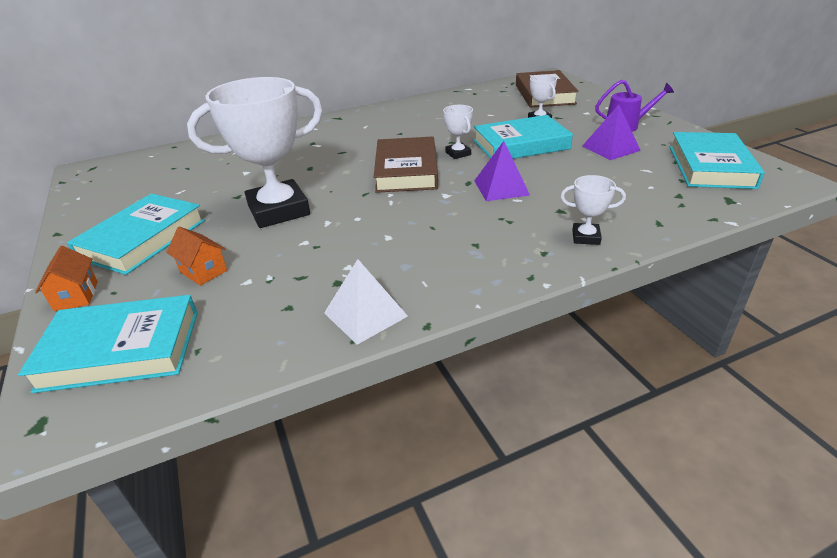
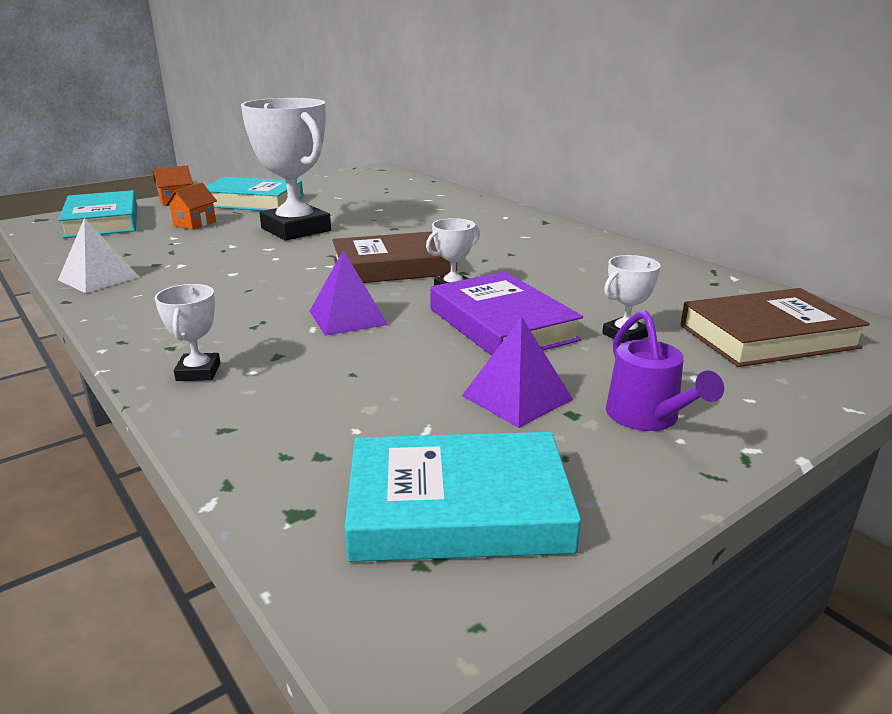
camera: 75 degrees right, 10 degrees down
(521, 144) = (501, 324): turquoise book -> purple book

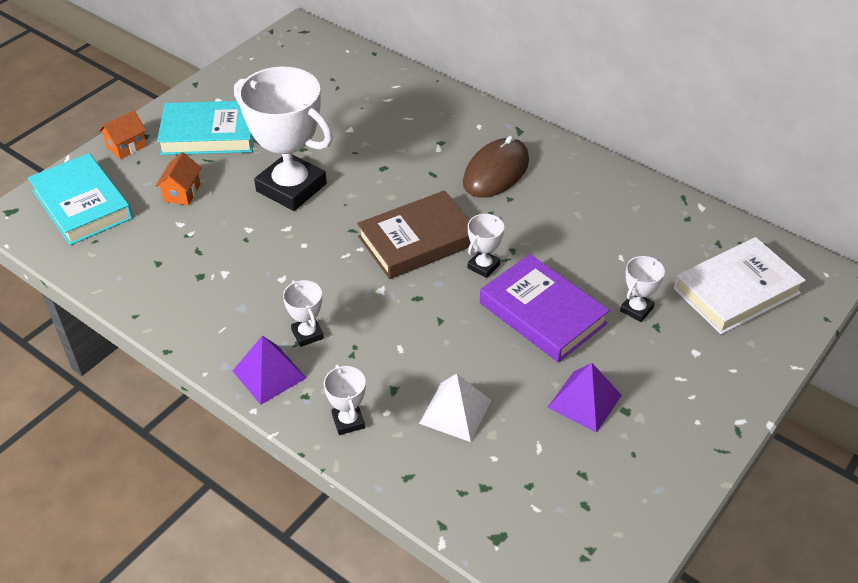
camera: 15 degrees left, 20 degrees up
(99, 278) = (166, 310): white pyramid -> white pyramid (455, 411)
(220, 307) = (307, 334): none -> white trophy
(347, 318) = (420, 328): purple pyramid -> purple pyramid (269, 374)
(458, 508) = (587, 511): turquoise book -> none
(506, 239) = (496, 171): none -> brown mouse
(648, 418) = (673, 404): purple watering can -> none
(767, 336) = (736, 291): brown book -> white book

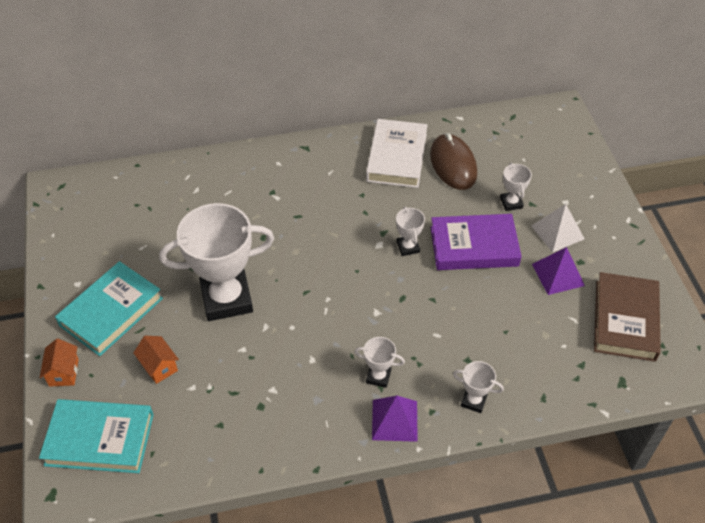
camera: 50 degrees left, 5 degrees up
(418, 240) = (351, 264): brown book -> brown book (625, 320)
(455, 411) = (513, 341): white pyramid -> white pyramid (557, 232)
(496, 171) = (331, 184): brown mouse -> brown mouse (453, 164)
(736, 291) = (537, 152): white book -> white book (396, 157)

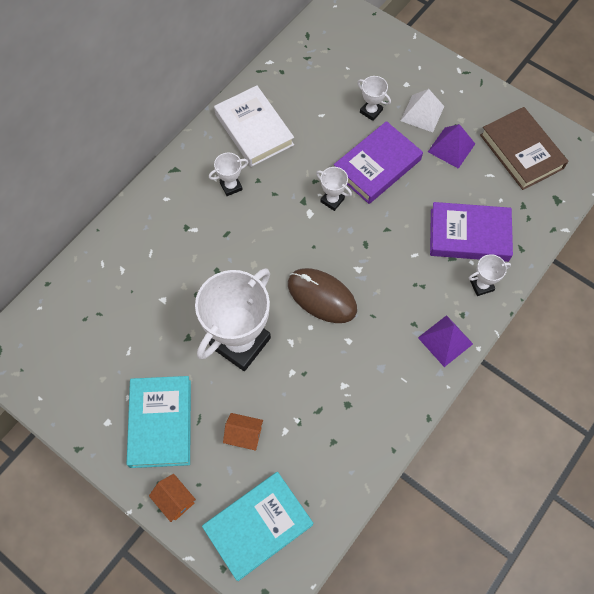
camera: 40 degrees left, 15 degrees up
(378, 376) = (405, 317): white trophy -> white trophy (231, 186)
(453, 164) = (301, 107): brown mouse -> brown mouse (322, 296)
(503, 353) = (469, 235): none -> purple book

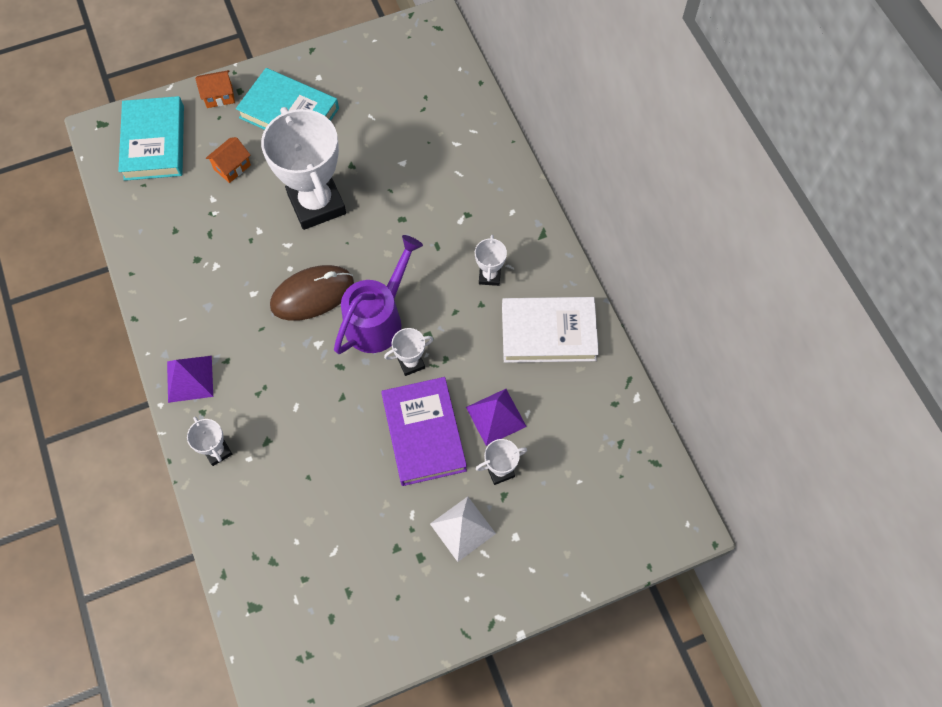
camera: 120 degrees right, 0 degrees up
(312, 240) = (378, 319): none -> purple watering can
(451, 147) = (396, 531): purple pyramid -> purple pyramid (496, 416)
(469, 235) = (279, 477): purple book -> none
(481, 285) = (217, 451): white trophy -> white trophy turned 45 degrees counterclockwise
(521, 151) = (339, 611): brown book -> none

